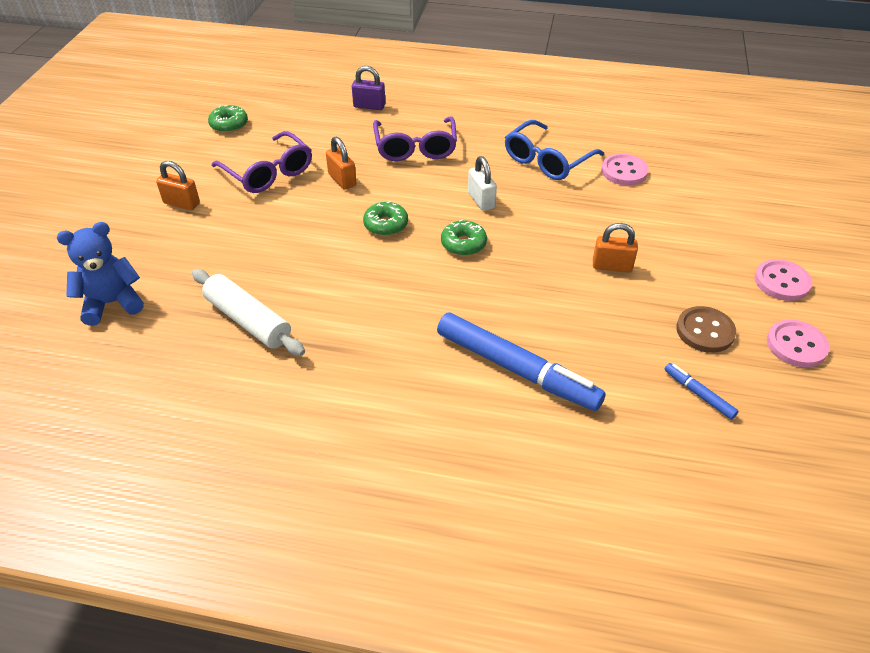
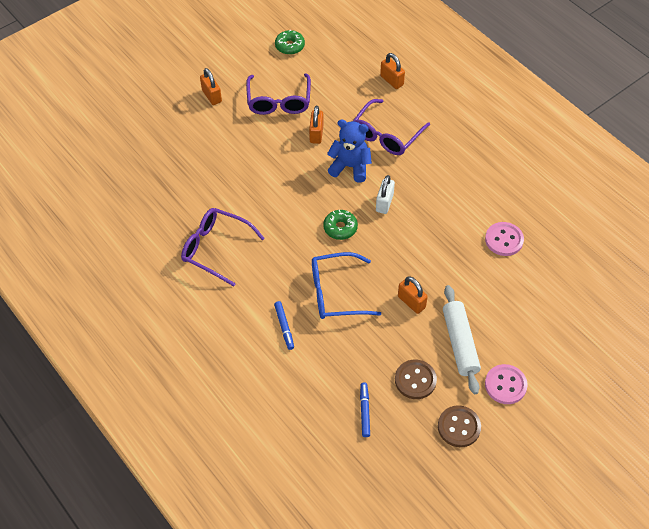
camera: 40 degrees right, 10 degrees up
(112, 303) = (124, 146): blue teddy bear -> blue teddy bear (350, 167)
(248, 320) = (179, 202): white rolling pin -> white rolling pin (460, 343)
(346, 341) = (216, 248): none -> purple glasses
(369, 106) = (392, 80): purple padlock -> orange padlock
(386, 225) = (309, 184): green donut -> none
(516, 369) = (284, 327): blue marker -> blue marker, size x0.44
(547, 160) = (461, 198): blue glasses -> blue glasses (336, 293)
(796, 345) = (459, 427): pink button -> brown button

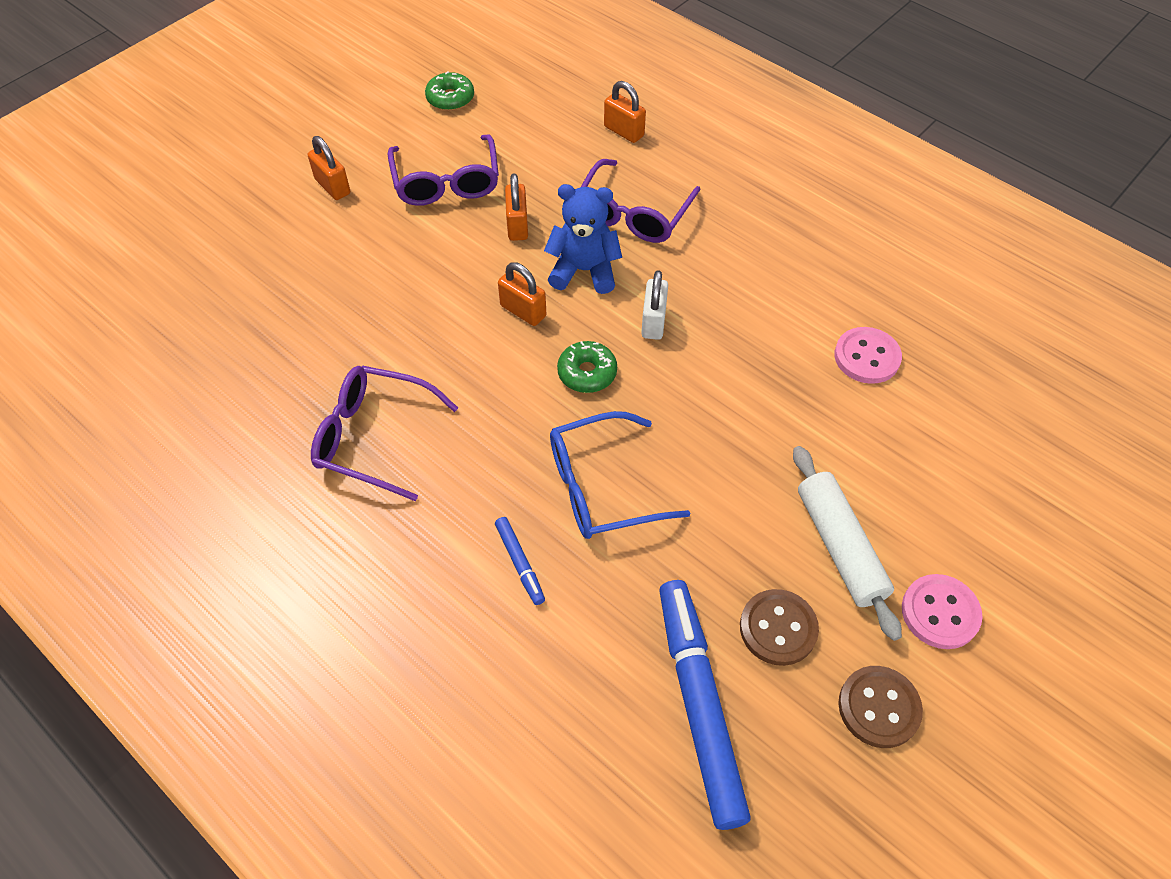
camera: 10 degrees left, 0 degrees up
(365, 411) = (699, 704): blue marker -> blue marker, size x2.27
(411, 302) = (737, 485): orange padlock -> orange padlock (523, 311)

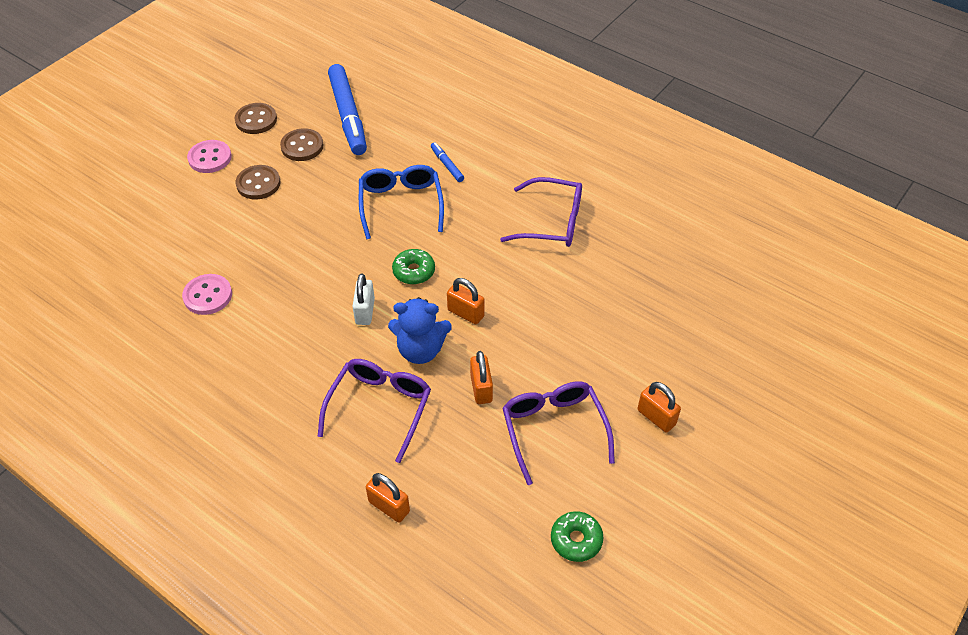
camera: 175 degrees right, 5 degrees down
(602, 487) = (401, 204): blue glasses -> blue glasses turned 75 degrees counterclockwise
(839, 547) = (258, 184): white rolling pin -> brown button

